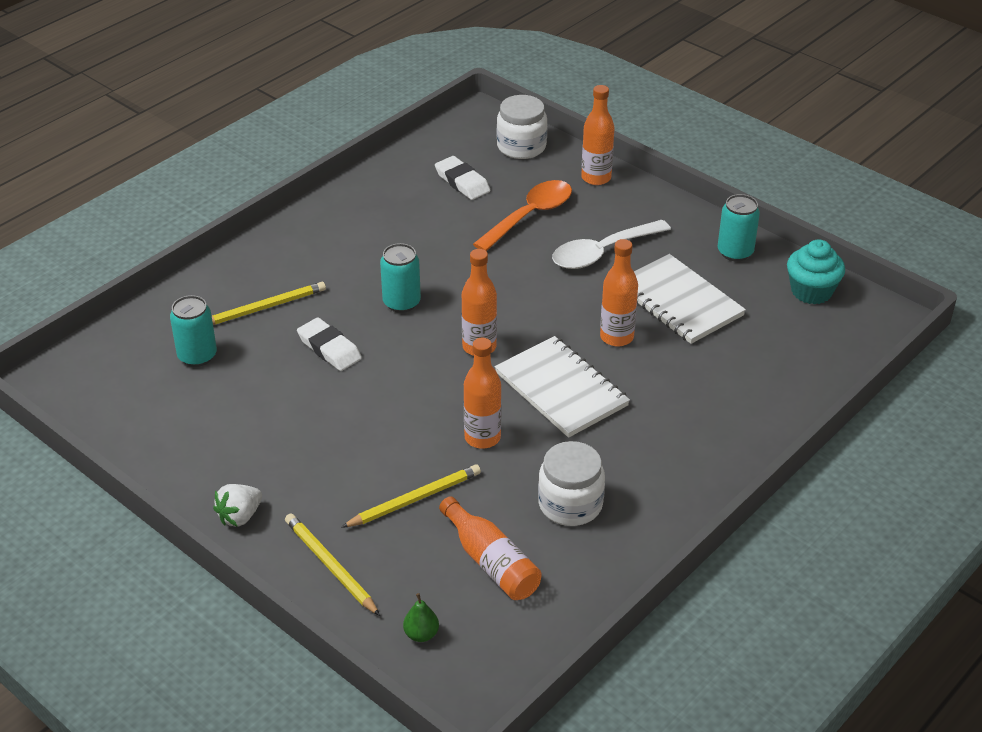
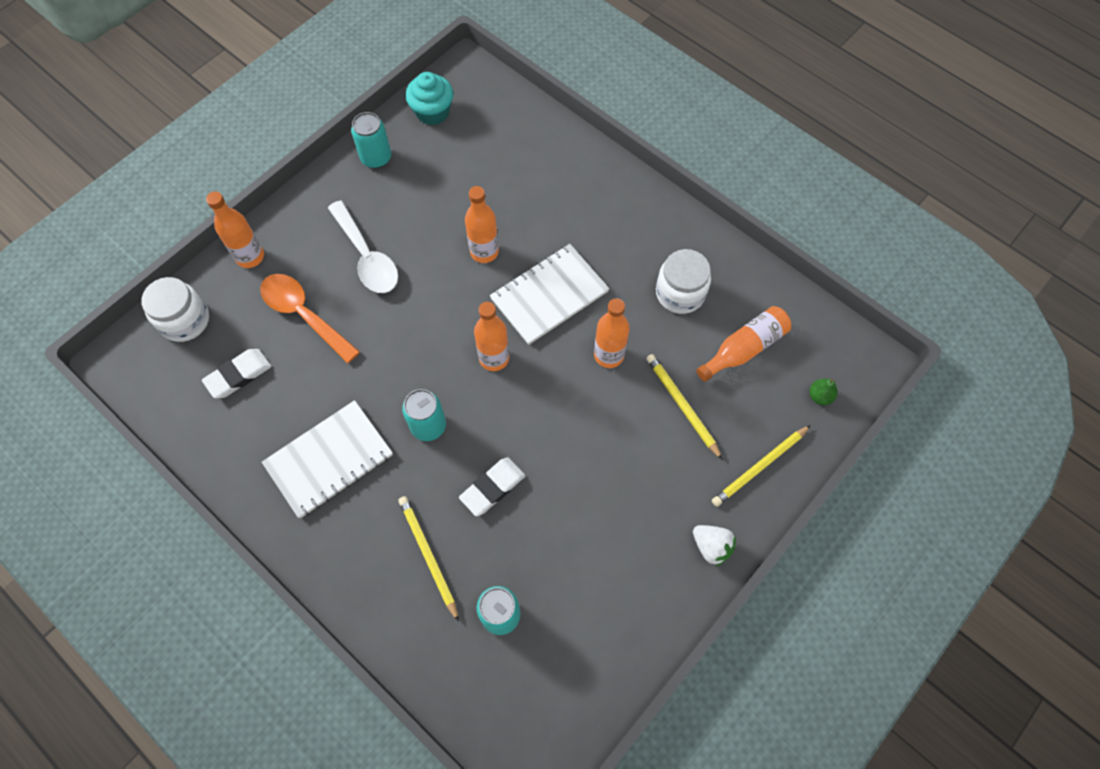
camera: 90 degrees left, 25 degrees up
(679, 301) = (440, 203): white notebook -> white notebook (329, 459)

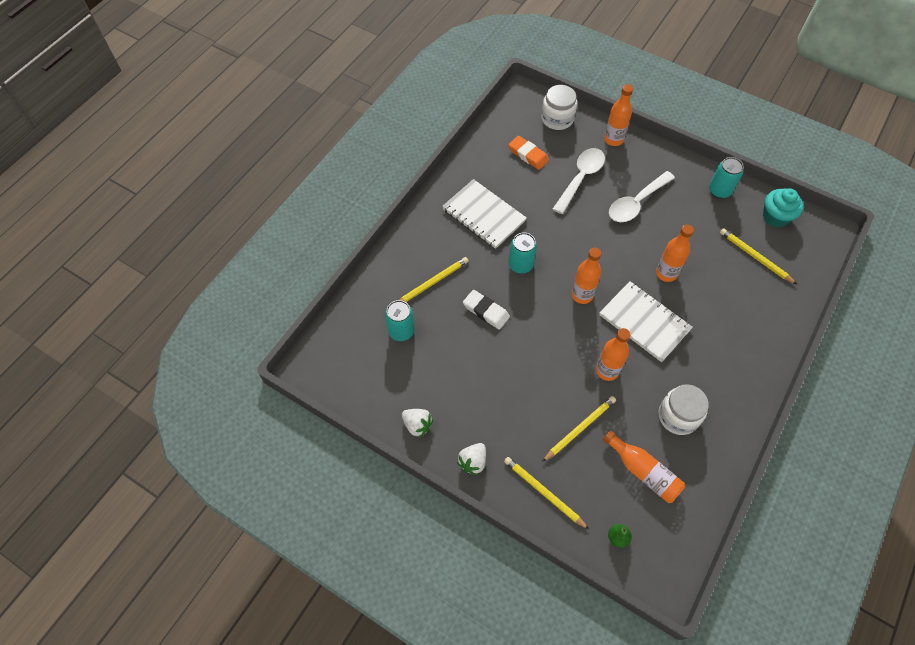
camera: 80 degrees right, 5 degrees down
(238, 375) = (528, 155): white eraser -> orange eraser
(304, 315) = (580, 178): orange spoon -> white spoon
(484, 151) = (755, 257): none -> yellow pencil
(651, 613) = (417, 425): none -> white strawberry

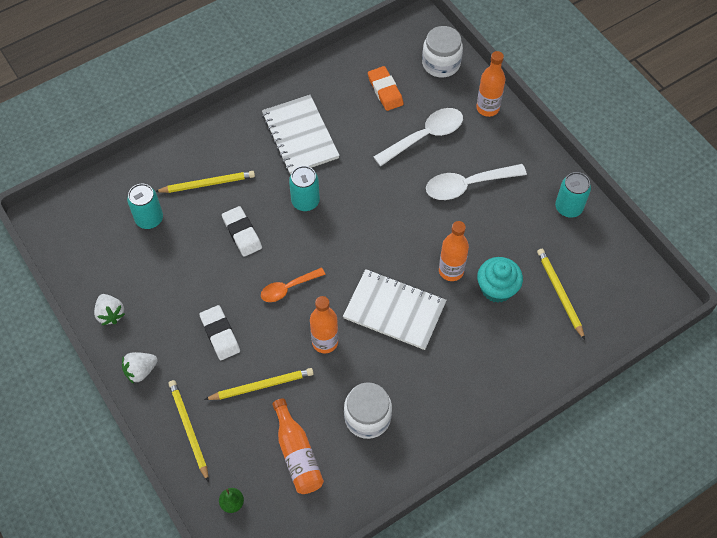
camera: 25 degrees right, 0 degrees up
(519, 401) = (220, 334): none -> white eraser
(551, 340) = (288, 288): none -> orange spoon
(582, 295) = (348, 257): orange bottle -> none
(644, 322) = (394, 311): white notebook -> white notebook turned 45 degrees counterclockwise
(775, 217) = (613, 260): turquoise cupcake -> turquoise cupcake (497, 288)

